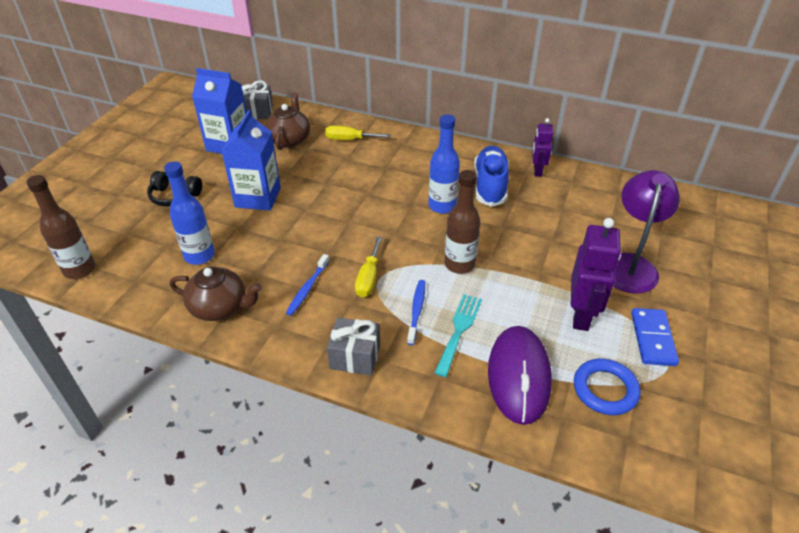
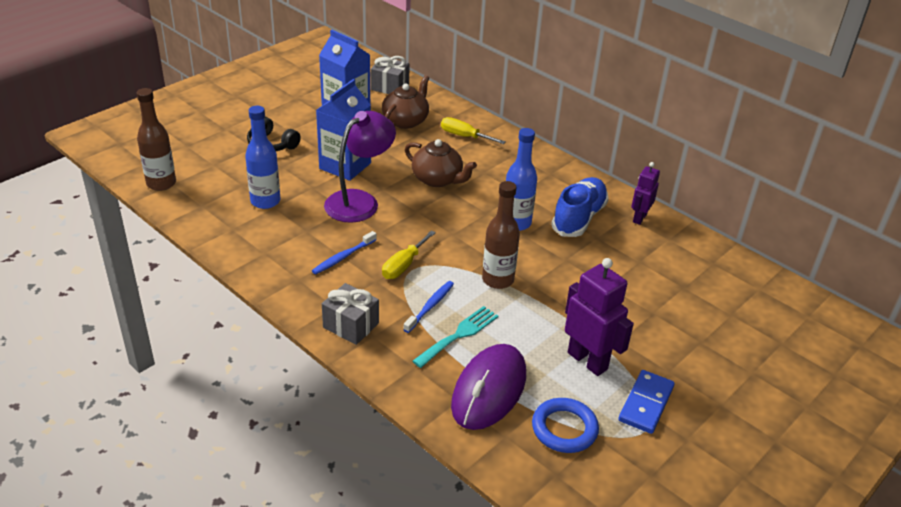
camera: 20 degrees right, 5 degrees down
(220, 307) = (259, 249): brown teapot -> brown teapot (438, 179)
(581, 315) = (587, 361): purple robot -> purple robot turned 75 degrees counterclockwise
(630, 264) = (673, 333): purple lamp -> purple lamp (359, 201)

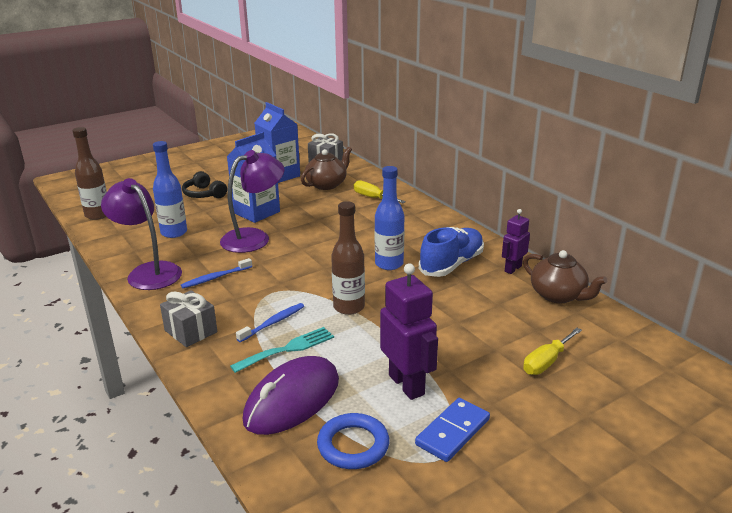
camera: 15 degrees right, 10 degrees down
(265, 257) = (148, 272): none -> purple lamp
(403, 265) = (266, 288): yellow screwdriver -> yellow screwdriver (546, 362)
(438, 179) = (333, 227): brown teapot -> brown teapot (558, 295)

